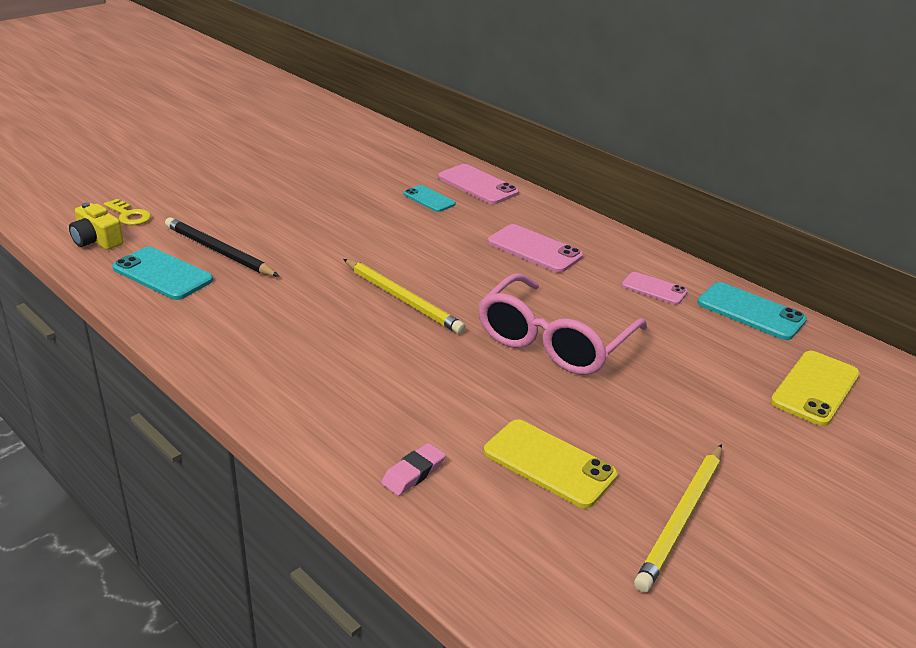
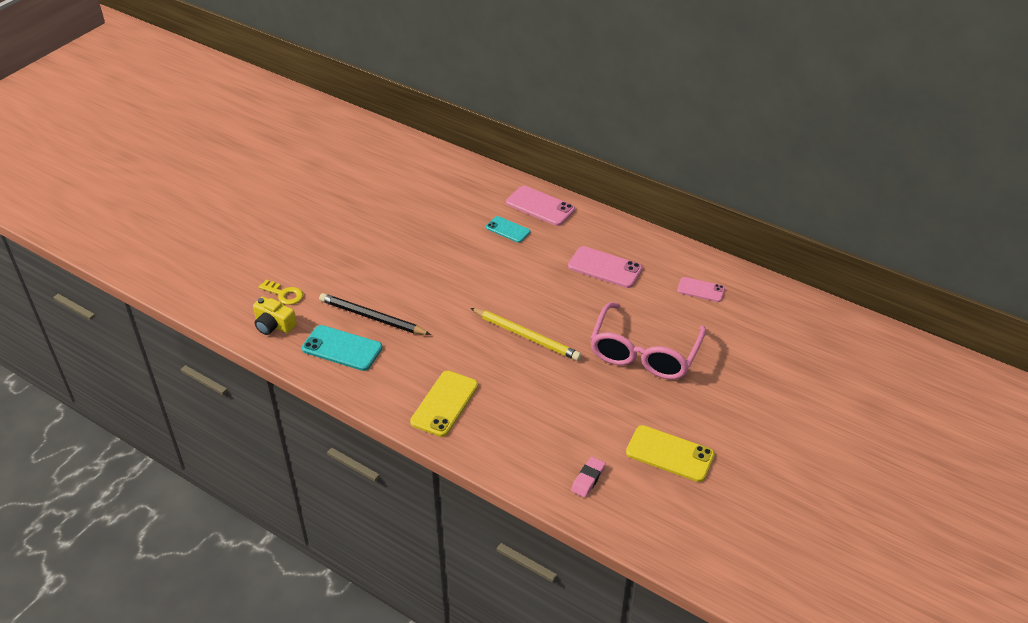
camera: 10 degrees left, 10 degrees up
(682, 519) = (760, 476): yellow pencil -> none
(750, 312) = (772, 298): turquoise phone -> none
(815, 388) = (825, 358): yellow phone -> yellow phone (444, 404)

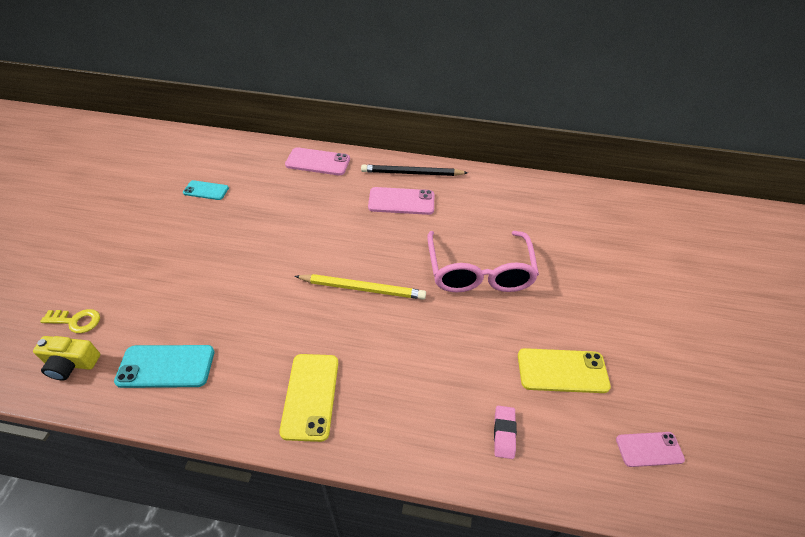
camera: 25 degrees left, 5 degrees up
(372, 317) = (190, 318): black pencil -> black pencil (412, 173)
(508, 230) = (298, 189): turquoise phone -> turquoise phone (206, 190)
(701, 290) = (491, 199): pink phone -> pink phone (649, 449)

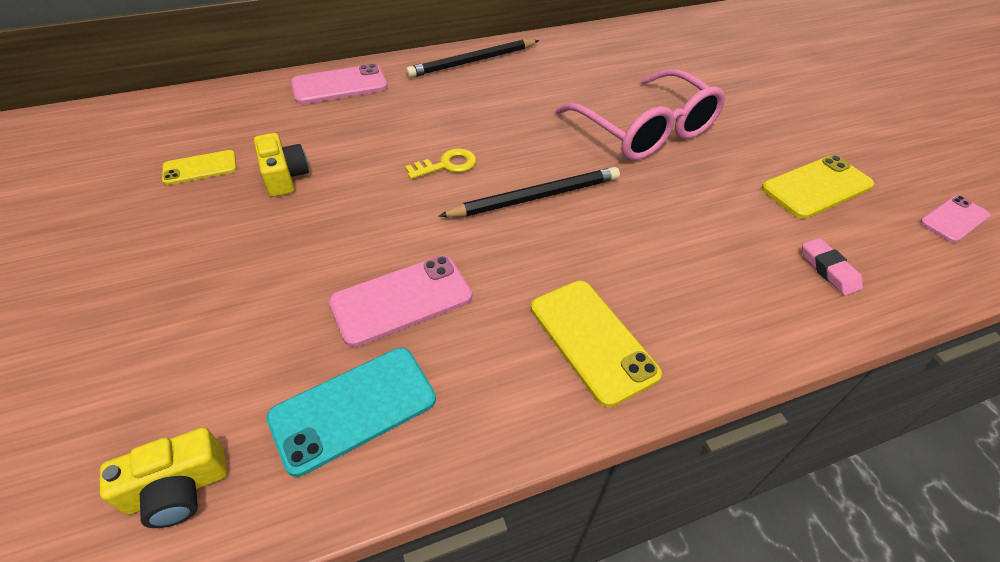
camera: 30 degrees left, 0 degrees up
(76, 321) = (128, 425): yellow key -> yellow key (447, 165)
(206, 190) = (200, 168): turquoise phone -> yellow phone
(241, 213) = (284, 176): none -> yellow camera
(362, 288) = (535, 197): yellow pencil -> black pencil
(401, 201) = (489, 93): pink phone -> pink phone (401, 300)

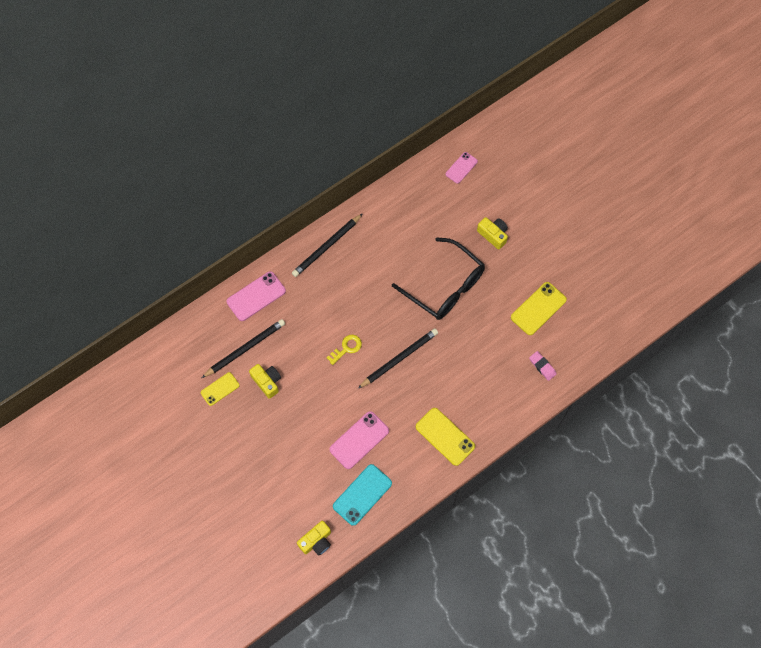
camera: 15 degrees left, 20 degrees up
(280, 132) = (245, 348): none -> black pencil
(646, 131) = (445, 287): pink glasses -> black glasses
(736, 95) = (493, 235): none -> yellow camera
(954, 219) = (603, 313): pink phone -> pink phone (461, 168)

